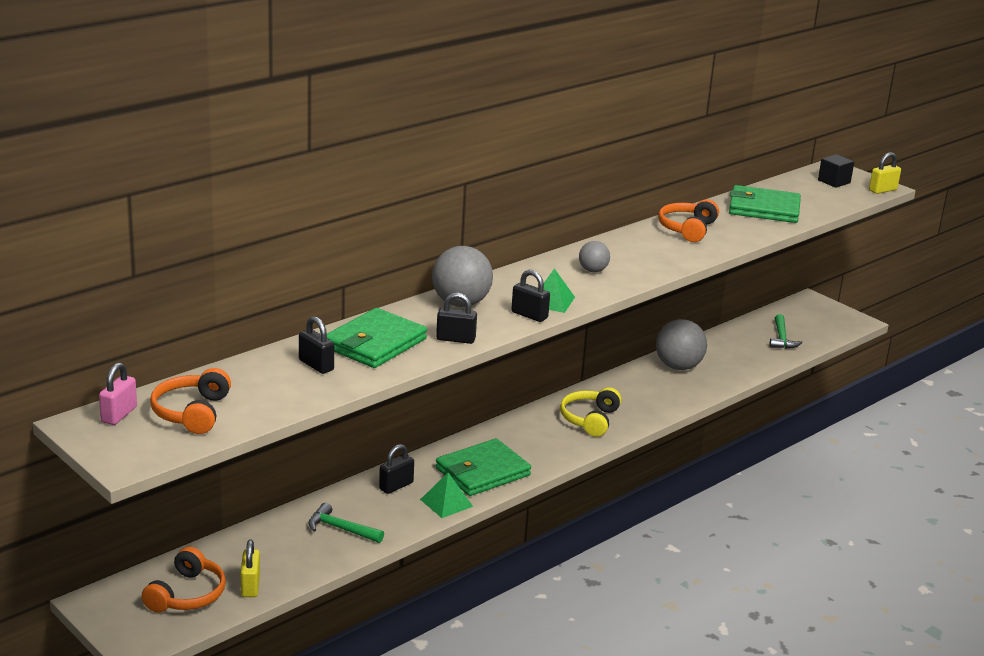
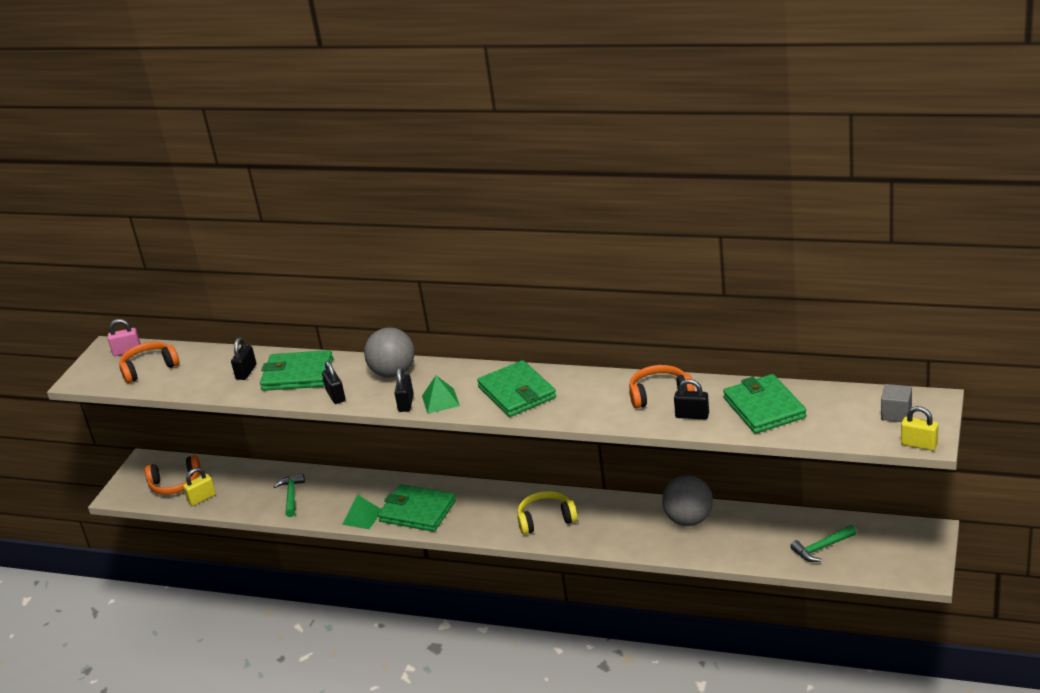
camera: 65 degrees right, 5 degrees up
(396, 486) = (362, 489): black padlock -> black padlock (692, 415)
(593, 270) = (517, 392): grey ball -> green wallet
(834, 181) = (896, 414): black cube -> grey cube

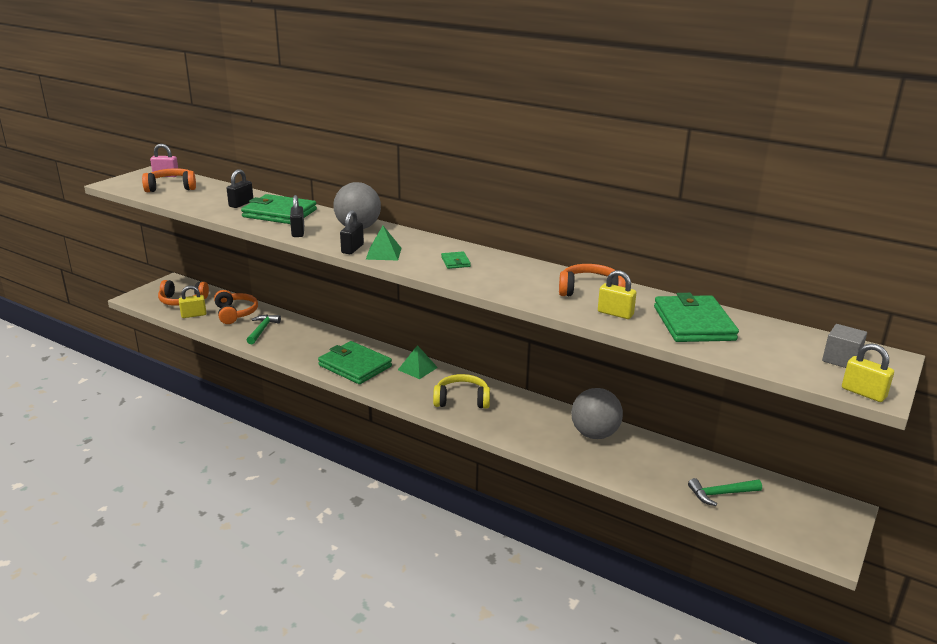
camera: 10 degrees right, 5 degrees down
(247, 483) = (235, 313): none -> orange headphones
(362, 517) = (307, 359): green pyramid -> green pyramid (417, 368)
(517, 392) = (455, 262): green wallet -> green wallet, size x0.44
(692, 415) = (615, 313): black padlock -> yellow padlock

